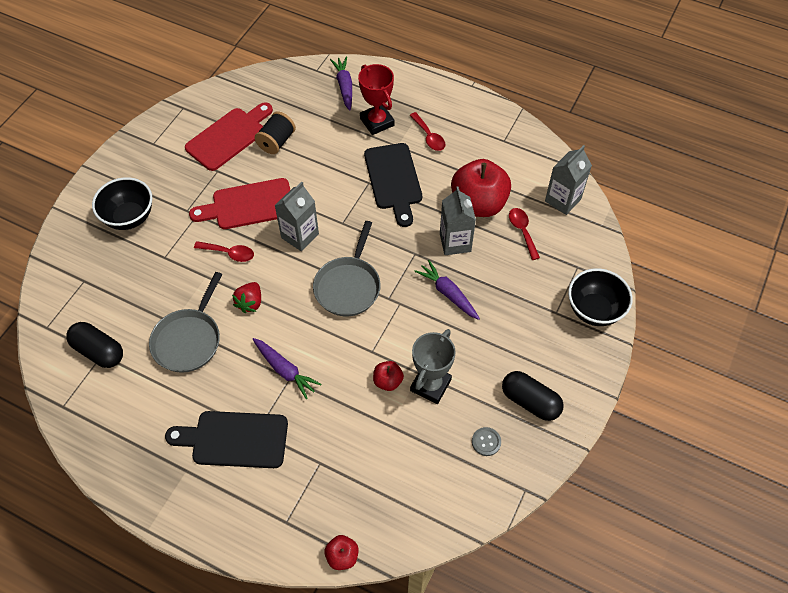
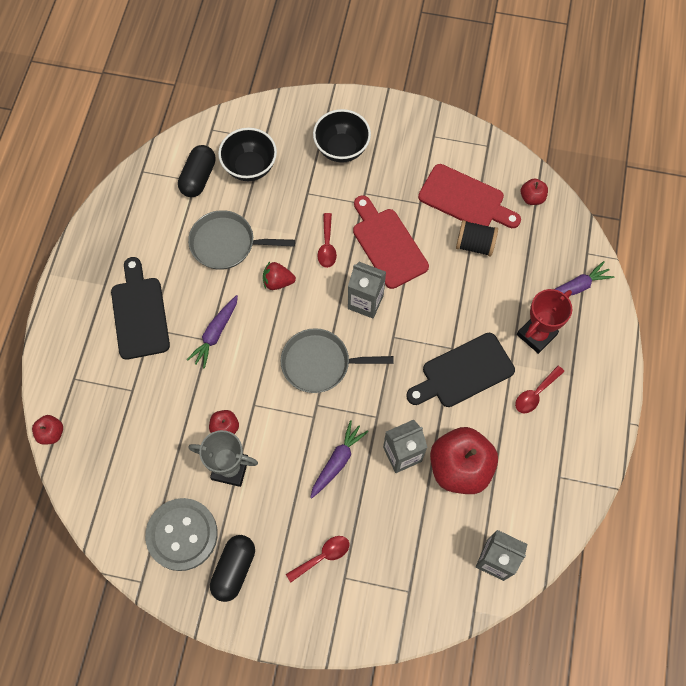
camera: 75 degrees right, 10 degrees up
(249, 91) = (532, 198): none -> red apple
(486, 442) = (182, 534): grey button -> grey button, size x2.46
(522, 231) = (438, 522): red spoon -> red spoon (322, 556)
(594, 310) = (358, 619): black bowl -> black bowl (250, 167)

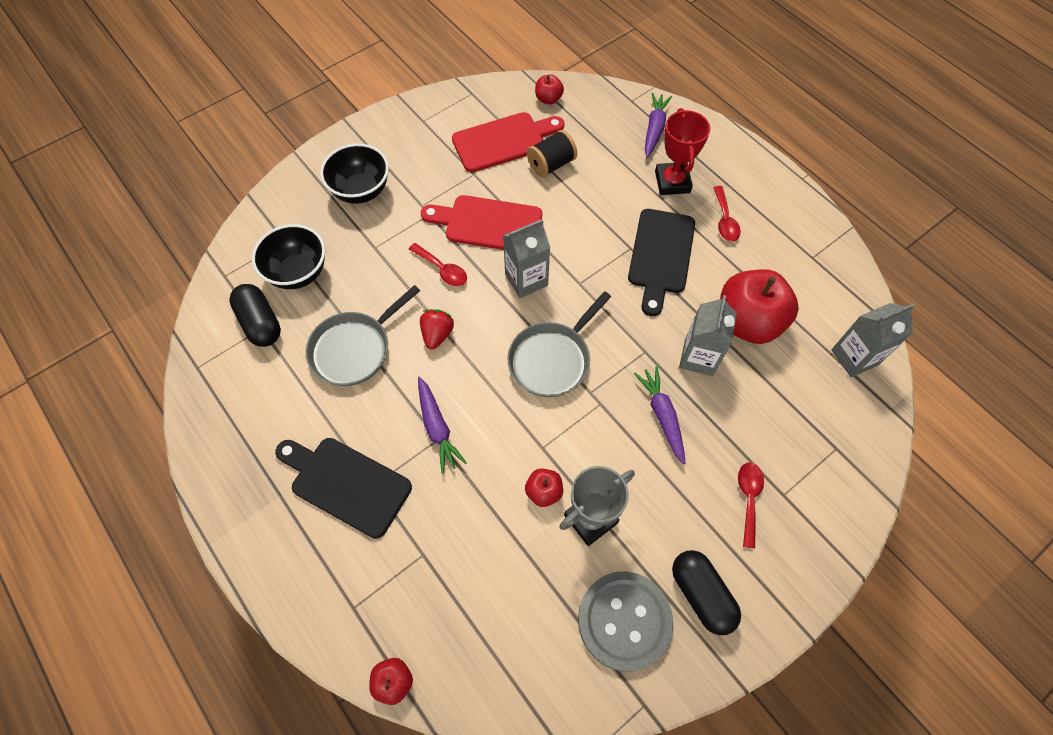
camera: 50 degrees left, 5 degrees down
(278, 282) = (437, 334): red strawberry -> red strawberry turned 150 degrees clockwise

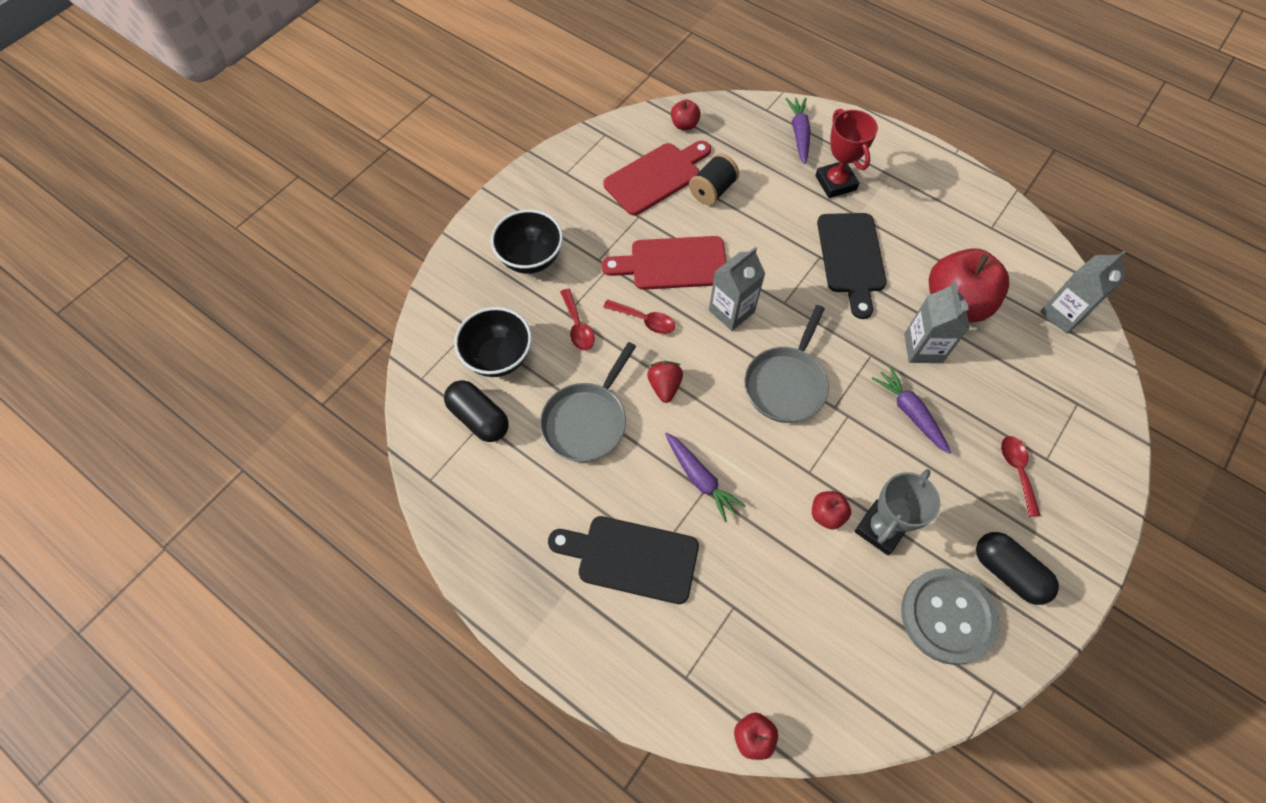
camera: 15 degrees left, 0 degrees up
(724, 220) = (898, 209): red spoon -> red spoon (577, 326)

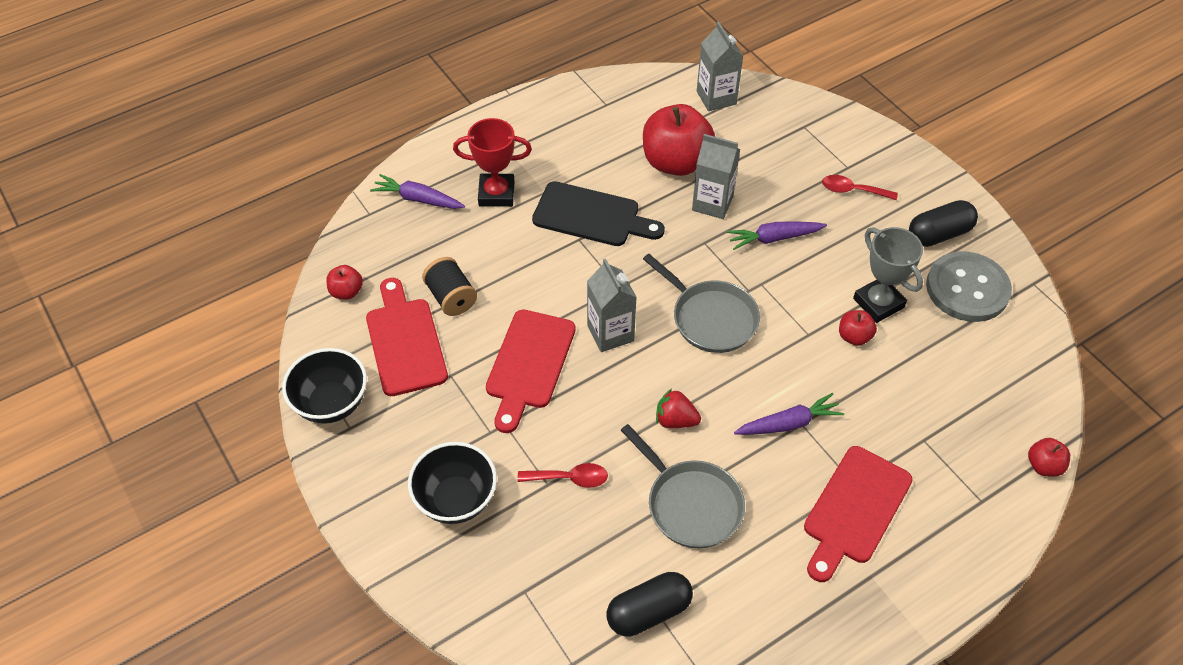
camera: 70 degrees left, 10 degrees down
(498, 357) = (577, 570): black bowl -> black bowl (331, 404)
(631, 557) = (854, 509): black cutting board -> red cutting board
(644, 320) = (588, 413): red spoon -> none

